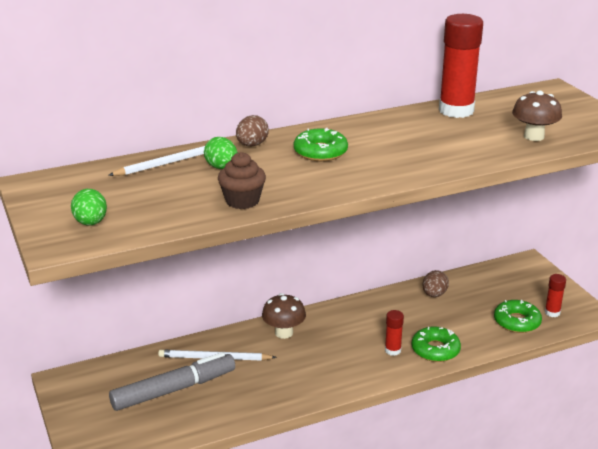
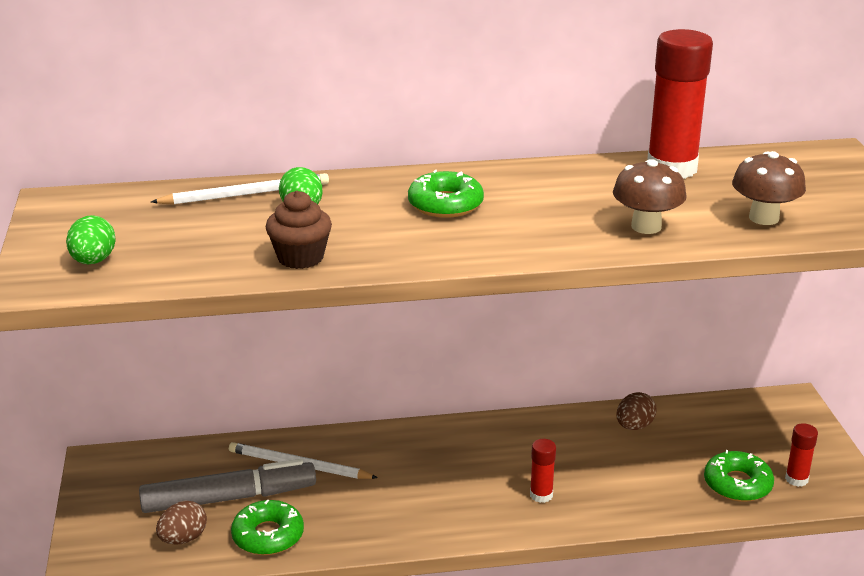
camera: 15 degrees right, 0 degrees up
(252, 145) = (360, 184): brown egg -> brown egg (183, 539)
(284, 333) = (404, 446): brown mushroom -> brown mushroom (646, 227)
(435, 350) = (601, 504): green donut -> green donut (268, 536)

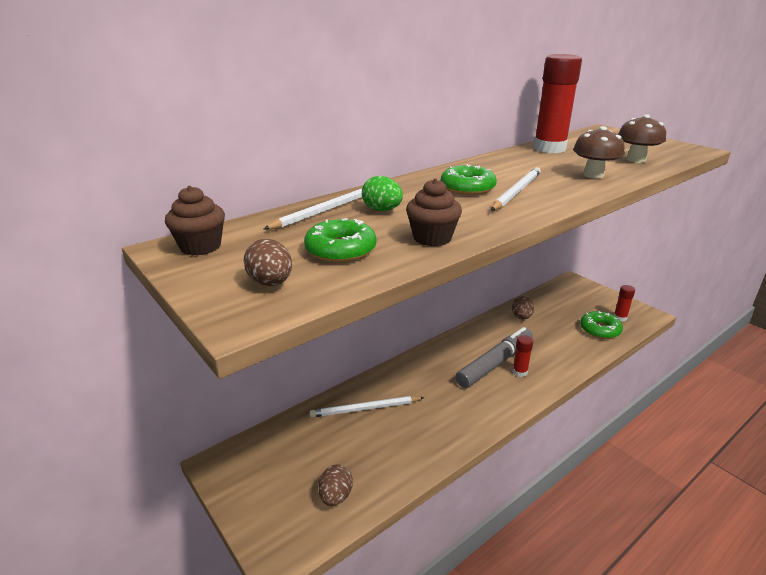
camera: 30 degrees left, 0 degrees up
(81, 206) = (200, 247): none -> brown cupcake
(93, 261) = (271, 283): green egg -> brown egg
(229, 498) = (340, 451): grey marker -> grey marker (495, 363)
(268, 536) = (392, 466): green donut -> green donut (340, 250)
(496, 225) = (516, 191): none -> white pencil

